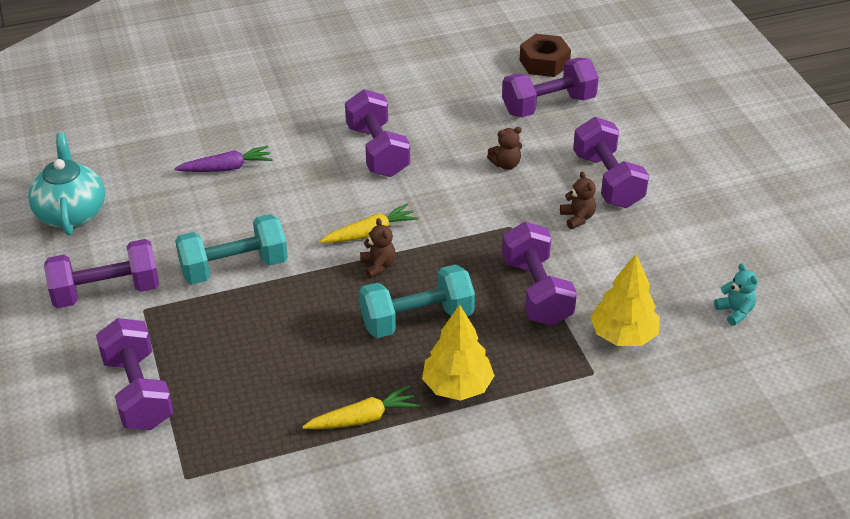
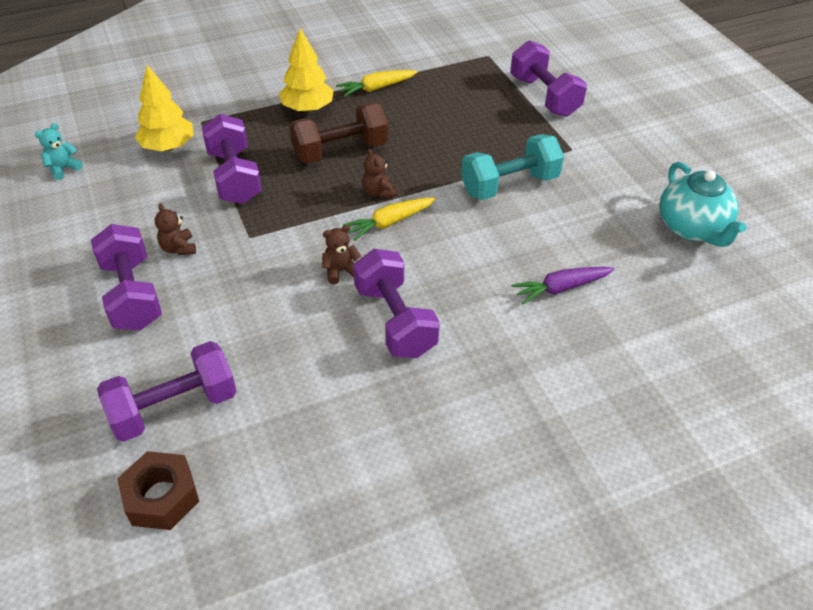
camera: 175 degrees right, 5 degrees up
(106, 292) = (611, 160): purple dumbbell -> none
(417, 319) = (340, 151): turquoise dumbbell -> brown dumbbell
(506, 164) = (245, 310): brown teddy bear -> brown teddy bear (340, 271)
(735, 311) = (63, 168): turquoise teddy bear -> turquoise teddy bear turned 75 degrees clockwise

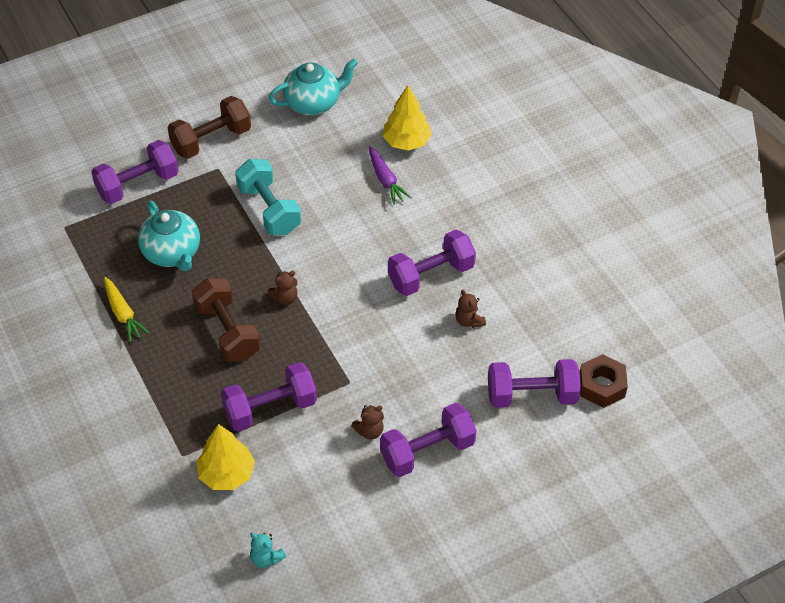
camera: 95 degrees left, 5 degrees up
(174, 407) = (531, 395): purple dumbbell -> purple dumbbell turned 60 degrees counterclockwise
(308, 109) = (159, 366): yellow tree -> yellow tree (407, 142)
(340, 271) = (383, 314): brown teddy bear -> brown teddy bear (469, 321)
(390, 222) = (323, 287): yellow carrot -> none
(450, 117) = (172, 253): none -> turquoise teapot
(615, 145) = (211, 140): none -> brown dumbbell

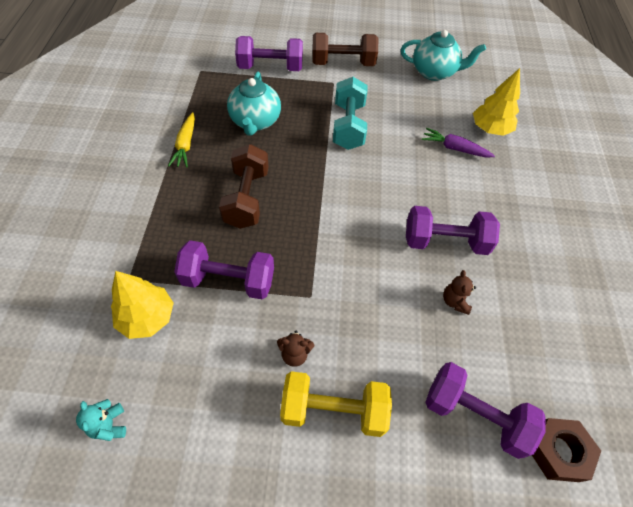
camera: 30 degrees right, 5 degrees up
(285, 298) = (311, 196): brown teddy bear -> none
(386, 180) = (455, 148): purple carrot -> purple carrot turned 105 degrees clockwise
(427, 451) = (333, 410): purple dumbbell -> yellow dumbbell

